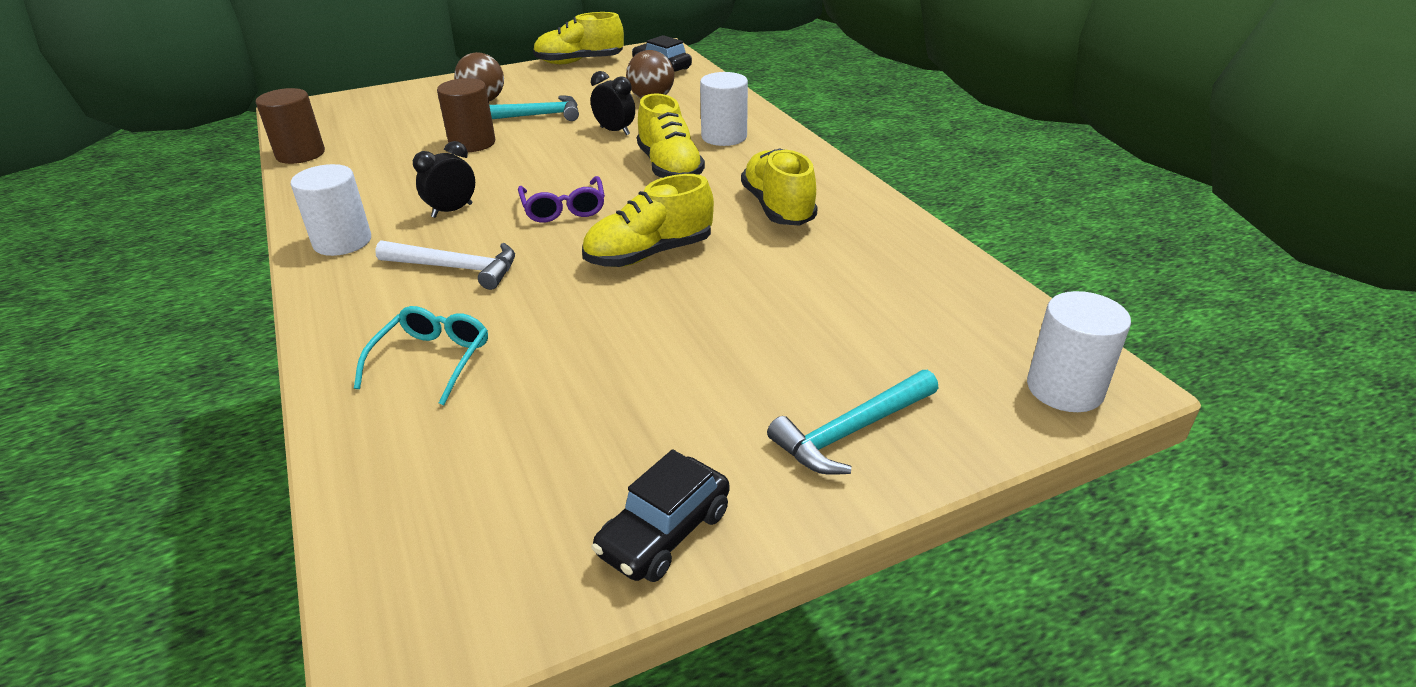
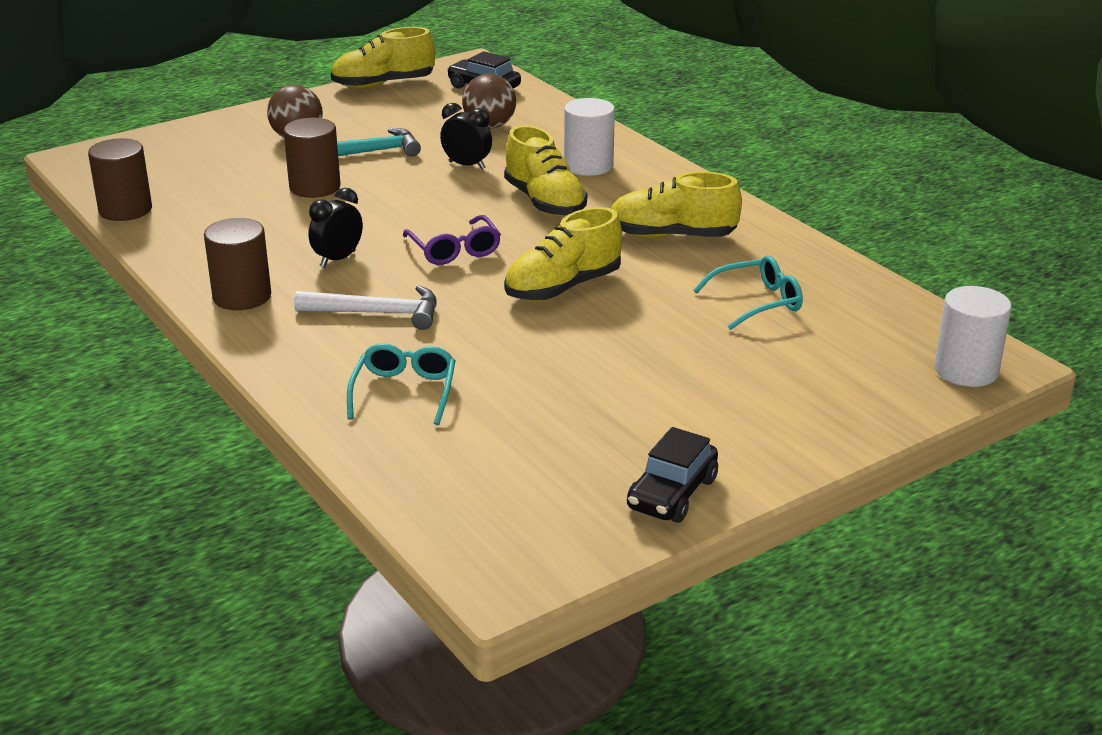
camera: 10 degrees left, 5 degrees down
(342, 242) = (242, 296): white cylinder -> brown cylinder
(778, 208) = (672, 236): yellow shoe -> yellow shoe turned 60 degrees counterclockwise
(843, 285) = (757, 302): none -> turquoise glasses
(851, 431) = (798, 415): turquoise hammer -> none

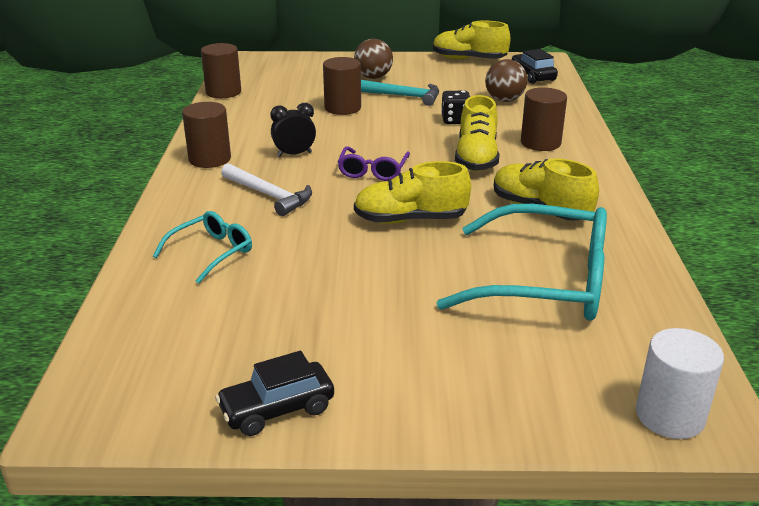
camera: 35 degrees right, 0 degrees up
(467, 165) = (455, 120): black clock -> black dice
(588, 166) = (540, 143): white cylinder -> brown cylinder
(757, 302) = (545, 282): turquoise glasses -> turquoise glasses, size x2.00

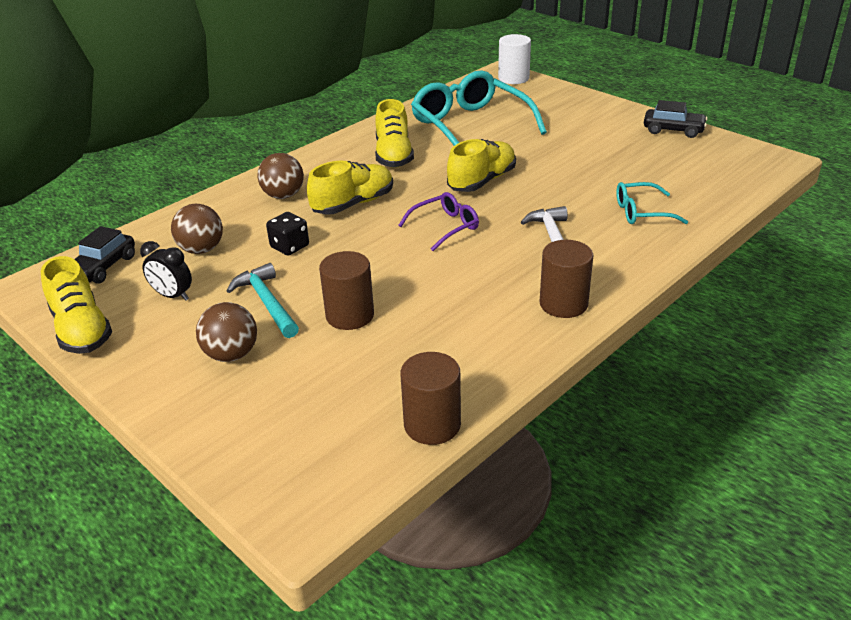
camera: 135 degrees left, 5 degrees up
(294, 154) = (481, 273): black clock -> black clock (172, 296)
(410, 220) = (482, 181): yellow shoe -> yellow shoe turned 90 degrees counterclockwise
(540, 143) = (283, 195): brown cylinder -> brown ball

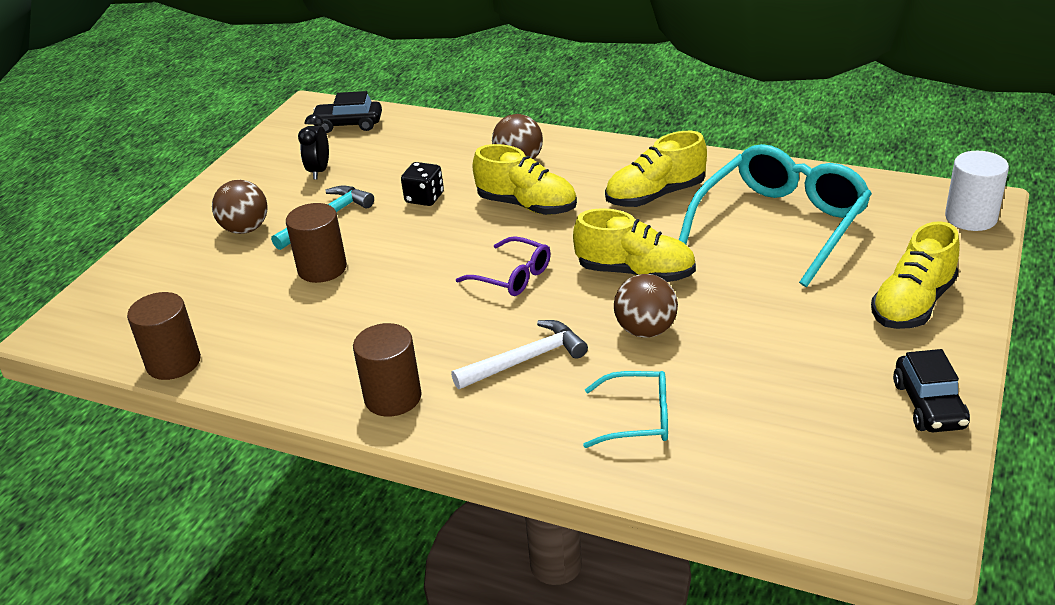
camera: 70 degrees right, 0 degrees up
(82, 330) = (258, 152): yellow shoe -> yellow shoe (912, 304)
(201, 249) = (397, 156): brown ball -> brown ball (645, 330)
(641, 212) = (638, 418): turquoise glasses -> turquoise glasses turned 120 degrees clockwise

